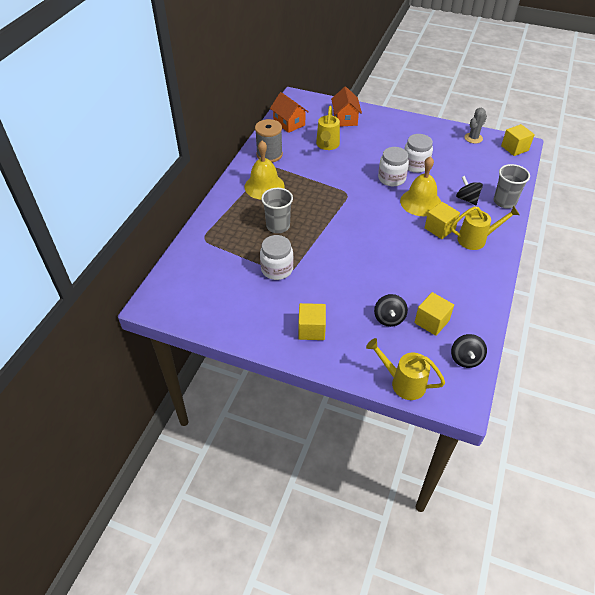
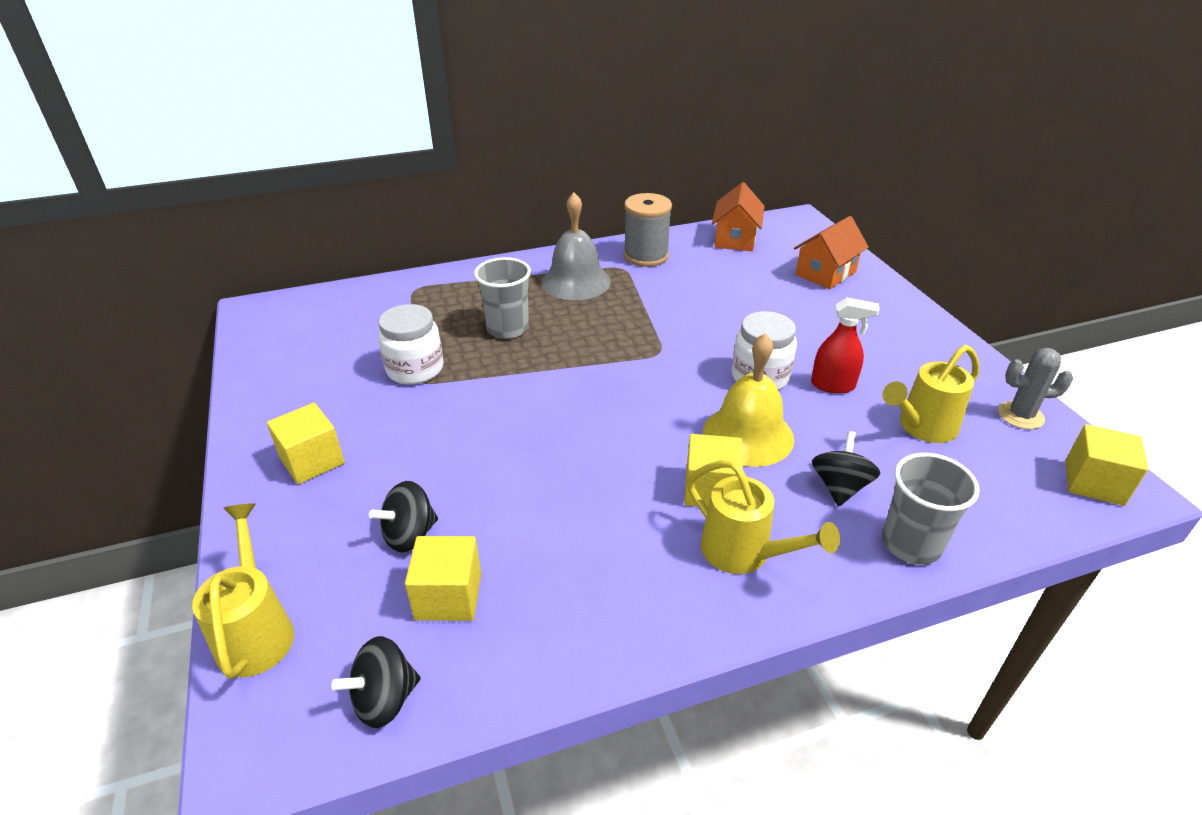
camera: 50 degrees right, 10 degrees down
(264, 186) = (576, 281): yellow bell -> grey bell
(327, 145) = (740, 287): yellow watering can -> yellow watering can (922, 427)
(415, 165) = (833, 385): white jar -> red spray bottle

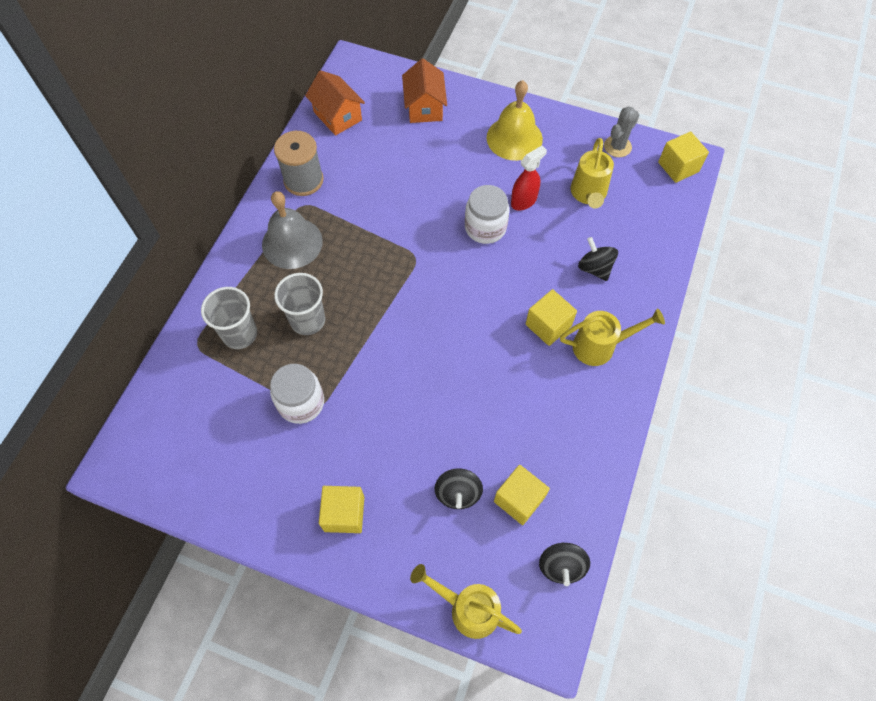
camera: 50 degrees left, 25 degrees up
(748, 435) = (525, 274): yellow bell -> yellow bell (514, 138)
(911, 544) = (650, 273): grey cup -> grey cup (240, 334)

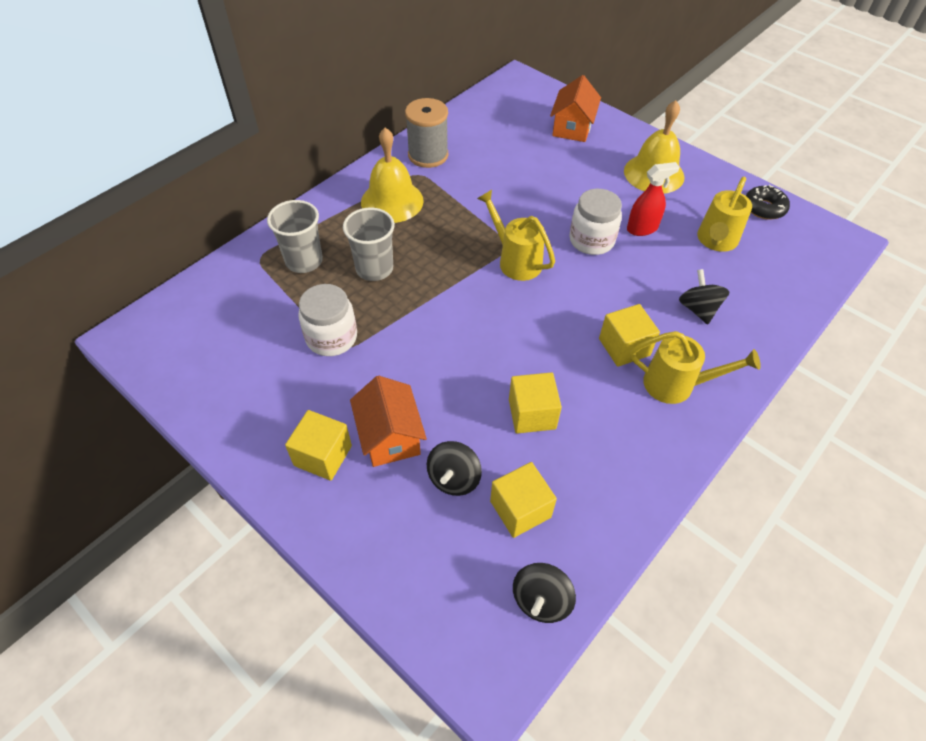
camera: 20 degrees right, 10 degrees down
(292, 243) = (392, 201): grey bell -> yellow bell
(338, 116) = (485, 114): orange house -> orange house (390, 436)
(467, 608) = (411, 605): yellow watering can -> yellow watering can (515, 260)
(617, 146) = (764, 208): grey cactus -> black donut
(678, 167) = (828, 243): yellow cube -> yellow cube (532, 414)

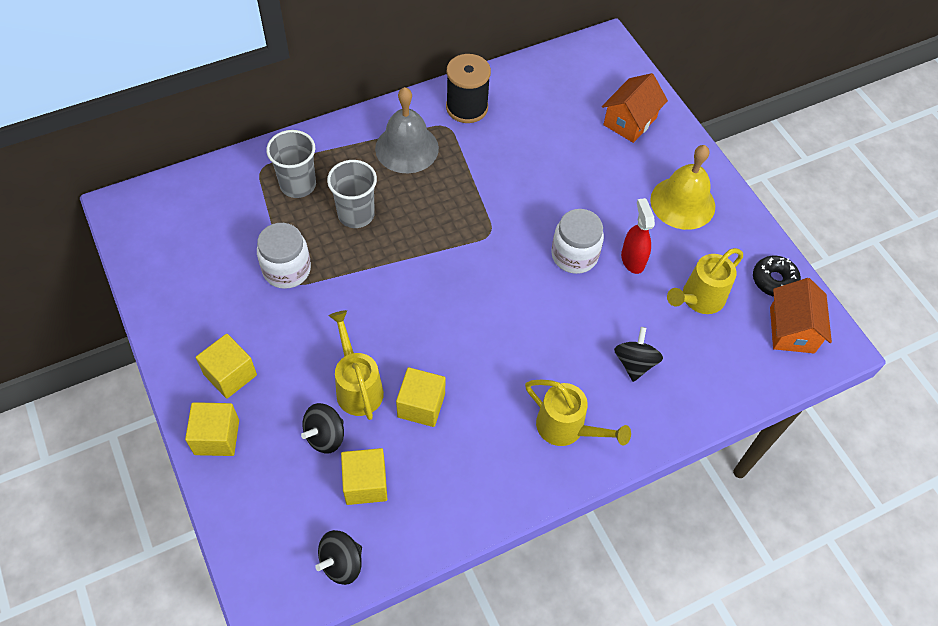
camera: 20 degrees right, 5 degrees up
(390, 436) = (292, 379): orange house -> orange house (792, 330)
(392, 201) = (407, 148): yellow bell -> grey bell
(428, 155) = (467, 107): grey spool -> black spool
(515, 260) = (489, 251): yellow watering can -> yellow watering can (357, 386)
(624, 347) = (540, 374): yellow cube -> yellow cube (217, 437)
(642, 228) = (632, 260): red spray bottle -> red spray bottle turned 105 degrees counterclockwise

